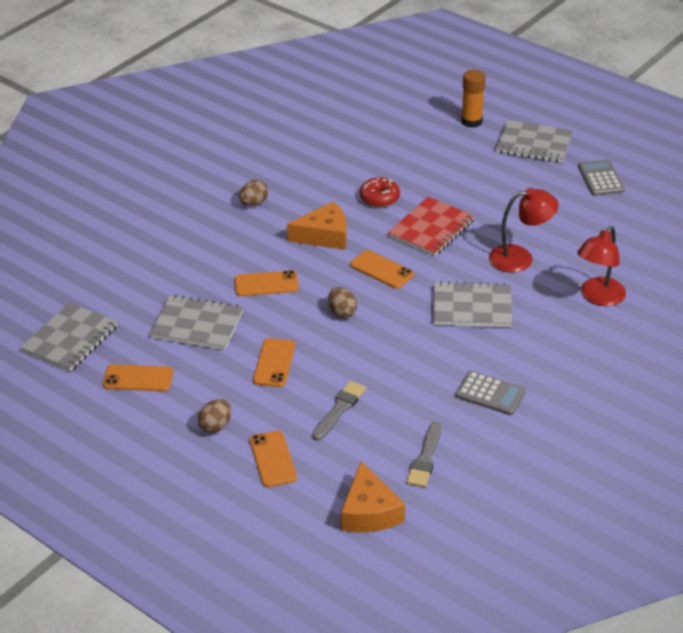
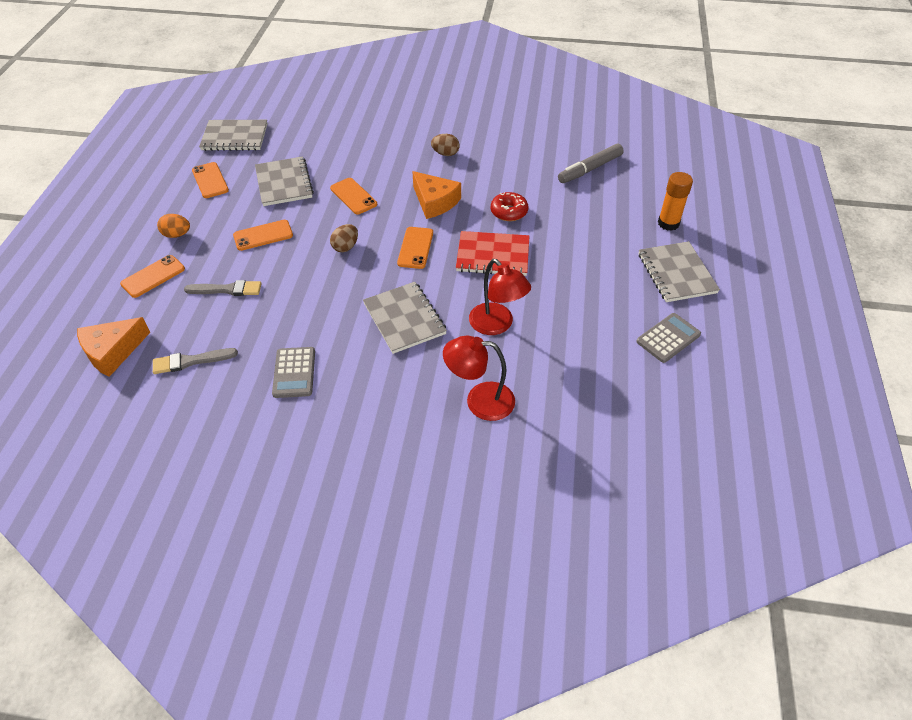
camera: 60 degrees right, 10 degrees up
(216, 426) = (177, 235): brown egg -> orange egg
(361, 130) = (590, 169): none -> grey marker

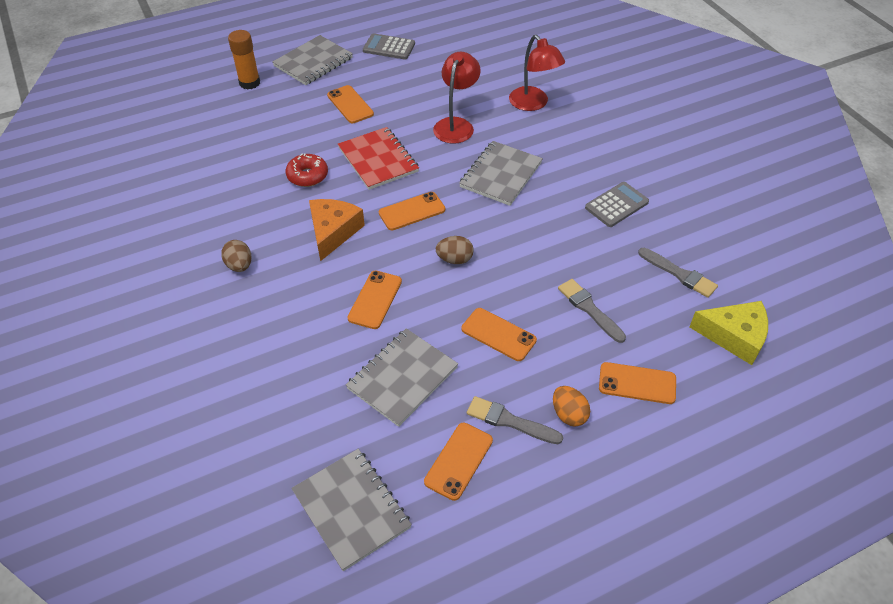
camera: 125 degrees left, 0 degrees up
(113, 351) = (734, 336): orange cheese -> yellow cheese
(205, 209) = (509, 421): none -> grey brush
(586, 270) = (350, 104): none -> orange phone
(590, 169) = (195, 151): grey marker -> none

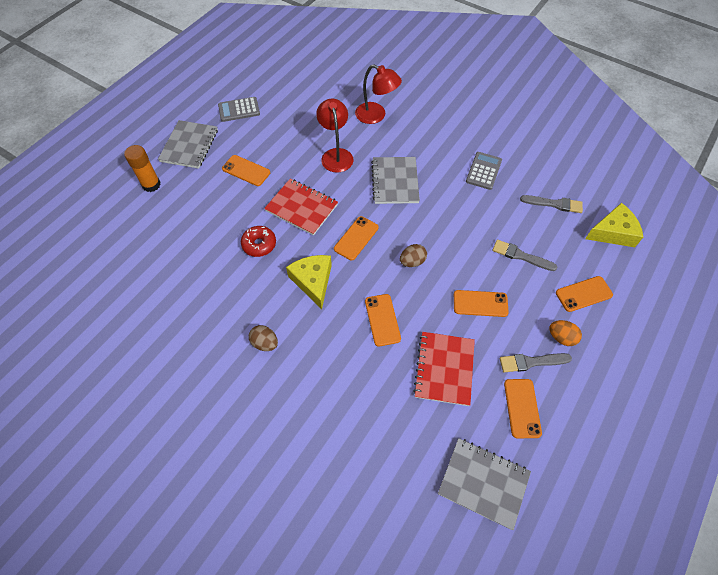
camera: 30 degrees left, 10 degrees up
(333, 232) = (313, 281): orange cheese -> yellow cheese
(402, 378) = (444, 369): grey notebook -> red notebook

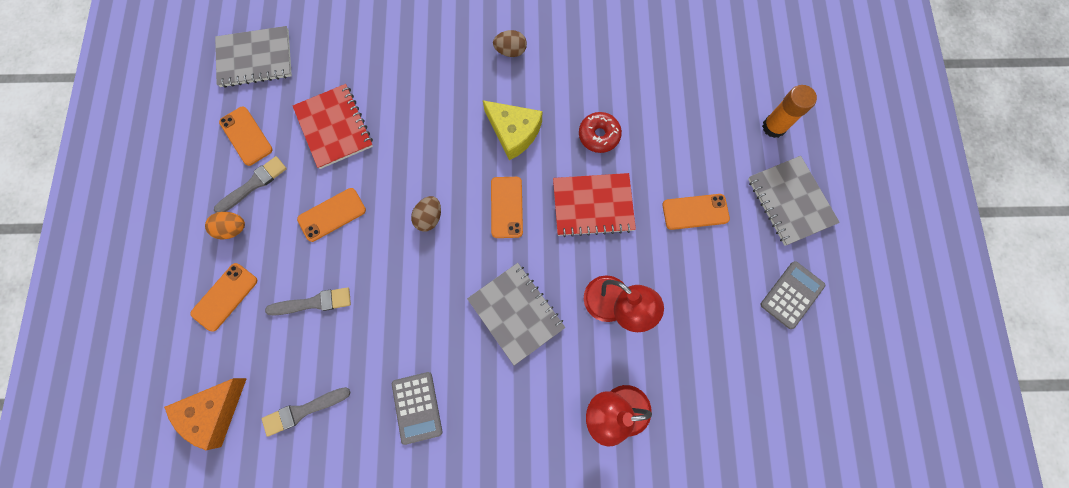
camera: 145 degrees right, 15 degrees up
(382, 320) = (419, 137): orange phone -> none
(613, 232) = (214, 412): yellow cheese -> orange cheese

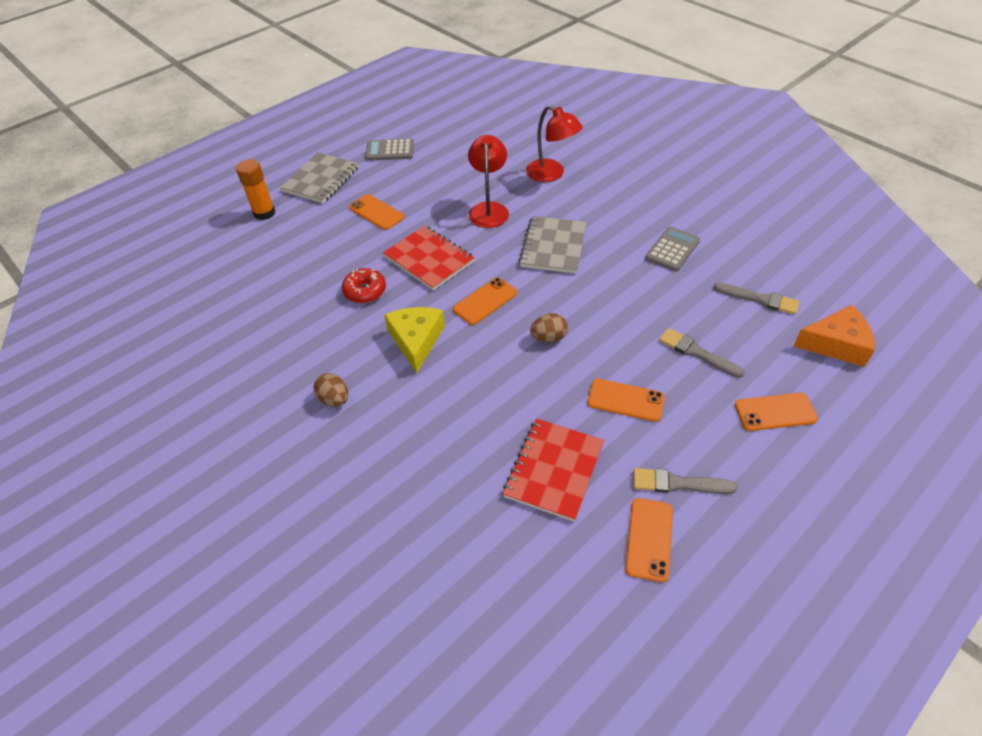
camera: 130 degrees left, 25 degrees down
(233, 229) = (729, 460): orange egg -> none
(255, 58) = (567, 624): grey notebook -> none

